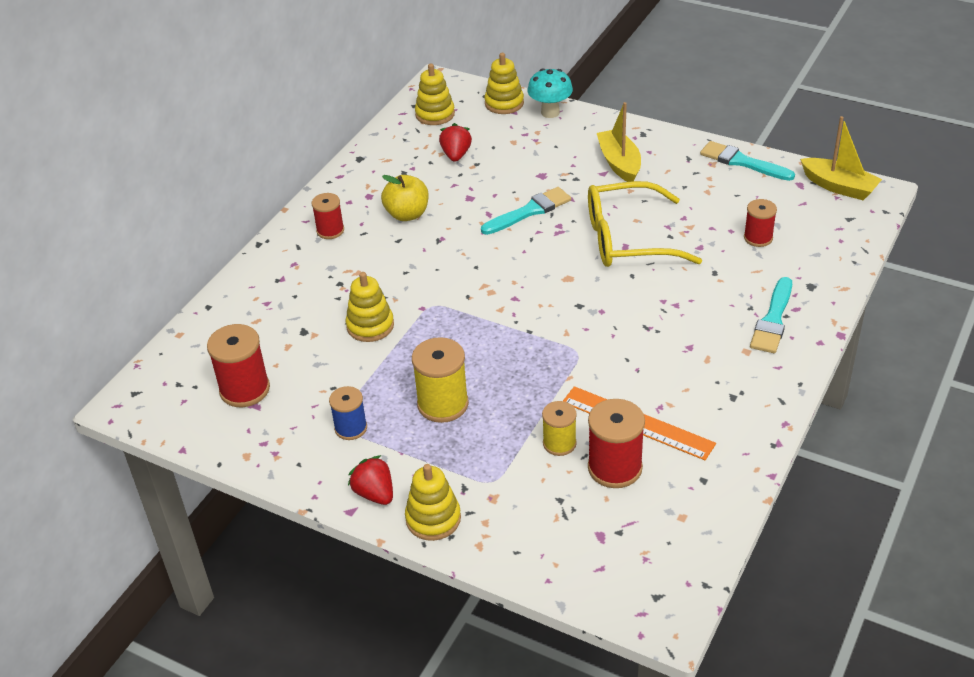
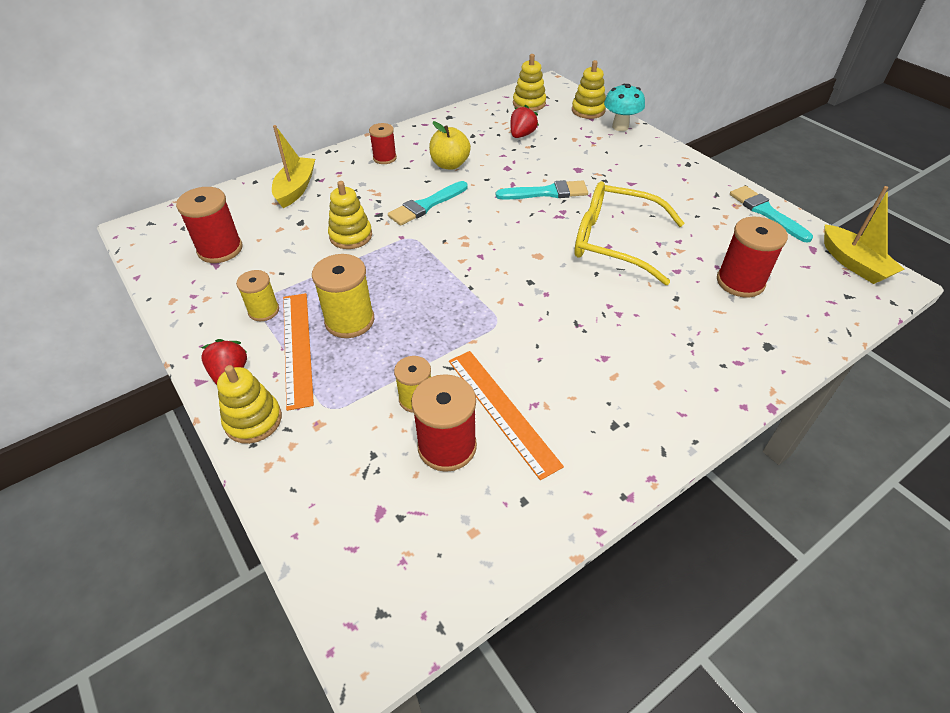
camera: 25 degrees right, 5 degrees up
(351, 428) = (263, 311): blue spool -> yellow spool
(415, 446) = (297, 347): none -> orange ruler
(619, 163) = (651, 180): yellow boat -> yellow boat (296, 189)
(758, 238) = (740, 282): red spool -> red spool, size x1.59
(773, 320) = (706, 364): turquoise brush -> turquoise brush (426, 205)

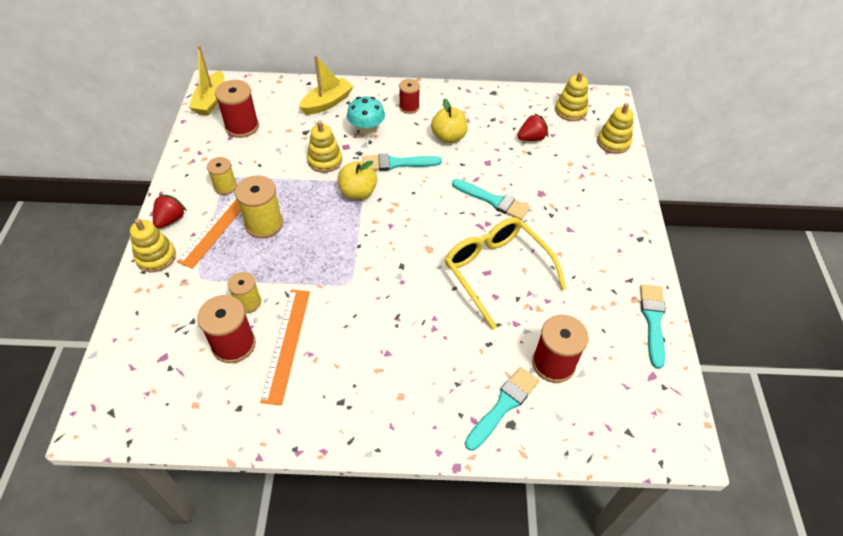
camera: 35 degrees right, 5 degrees up
(417, 245) = (358, 192): none -> yellow apple
(620, 127) = (623, 172): turquoise mushroom -> turquoise mushroom (367, 132)
(745, 336) = (503, 405): none -> turquoise brush
(853, 263) = (671, 410): yellow boat -> yellow boat (211, 100)

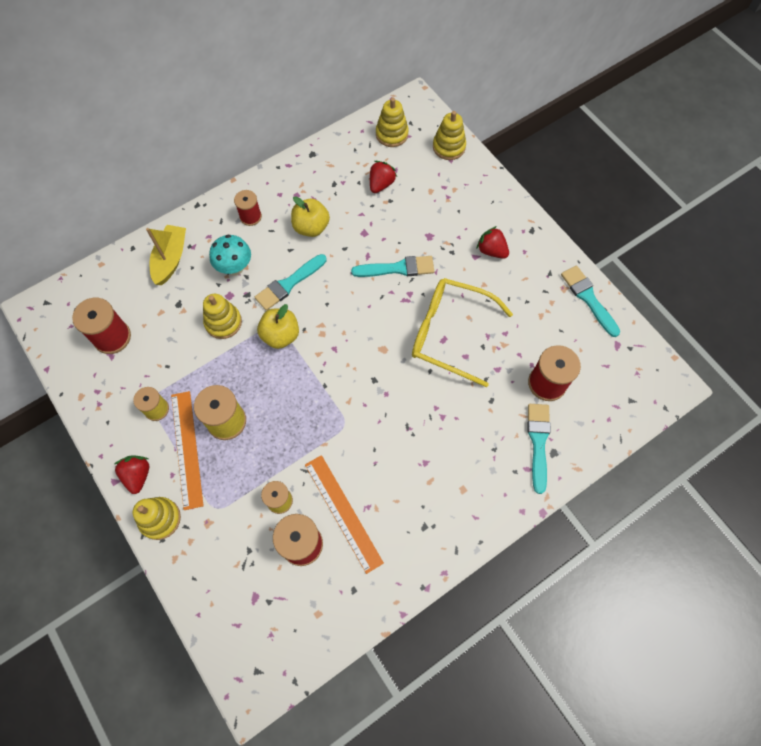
camera: 35 degrees left, 15 degrees up
(211, 100) = (53, 328): yellow boat -> none
(588, 233) = (491, 250): none -> red strawberry

